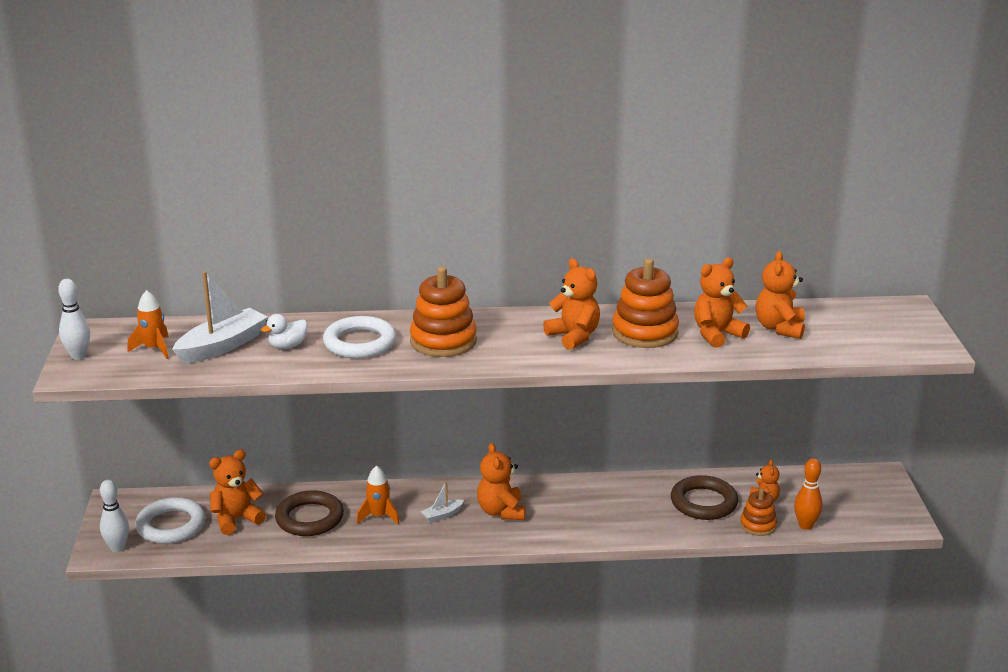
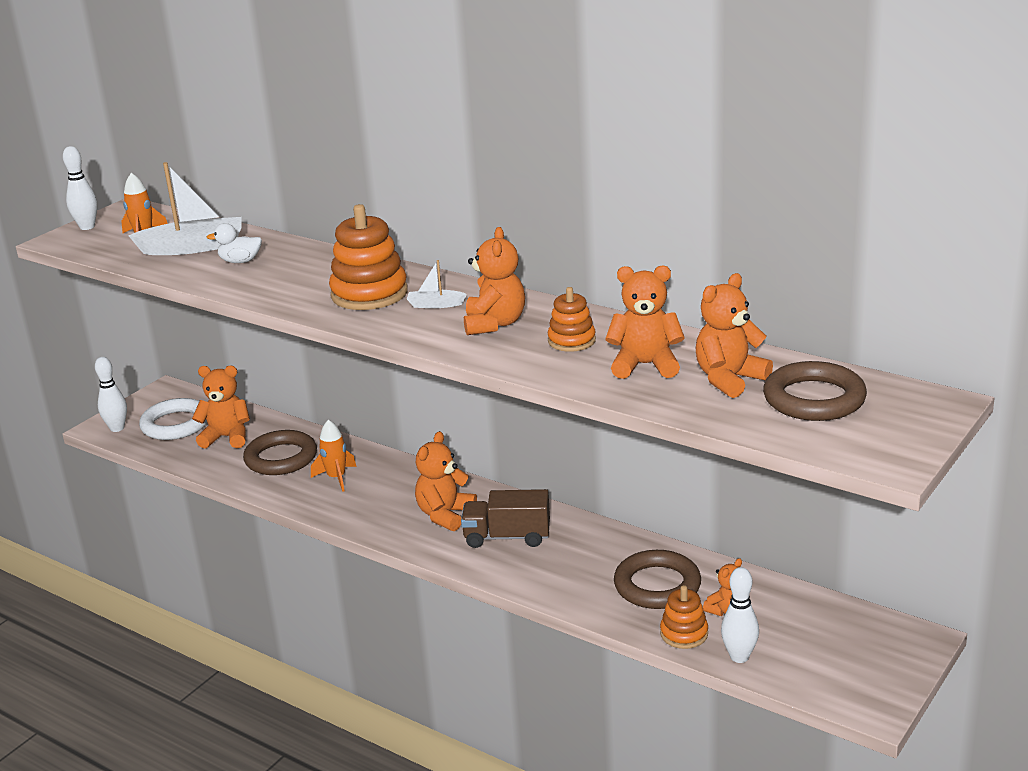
camera: 40 degrees right, 0 degrees up
(360, 343) = (299, 275): white ring -> none
(442, 515) = (390, 498): white boat -> white boat (435, 305)
(566, 509) = (507, 537): none -> brown truck
(645, 332) = (571, 341): orange stacking toy -> orange stacking toy, size x0.57
(805, 525) = (739, 657): orange bowling pin -> white bowling pin
(843, 325) = (814, 399): none -> brown ring

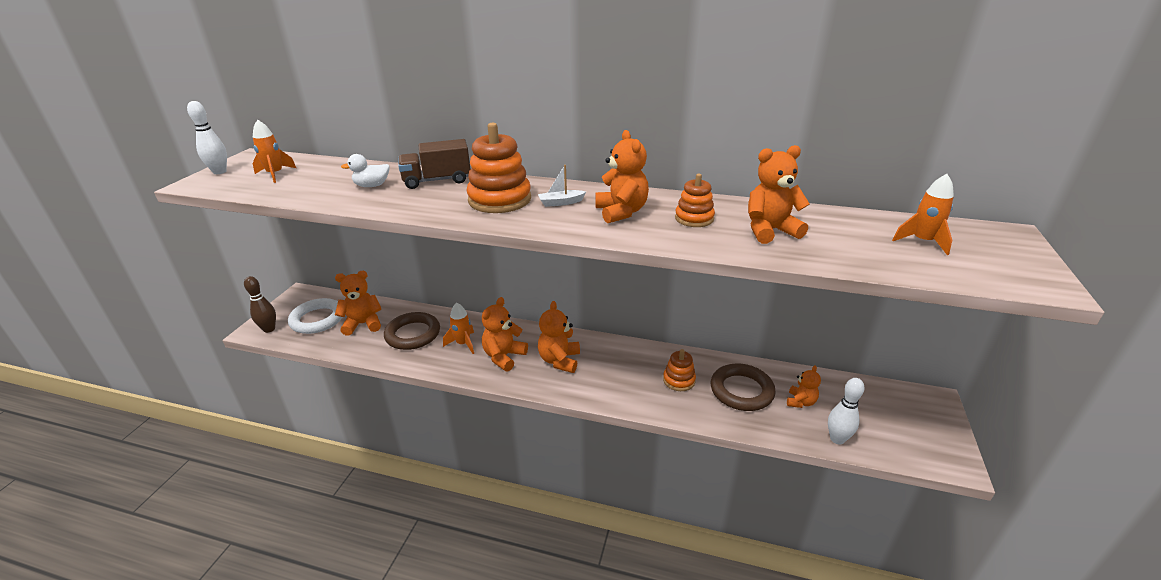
camera: 20 degrees left, 5 degrees up
(117, 428) = (269, 329): white bowling pin -> brown bowling pin
(193, 248) = (324, 179): white boat -> none
(507, 537) = (614, 370): brown truck -> brown truck (437, 180)
(684, 634) = (787, 427): orange stacking toy -> orange stacking toy (679, 380)
(729, 379) = (844, 234): orange teddy bear -> orange teddy bear (504, 357)
(814, 399) = (922, 242): brown ring -> orange rocket

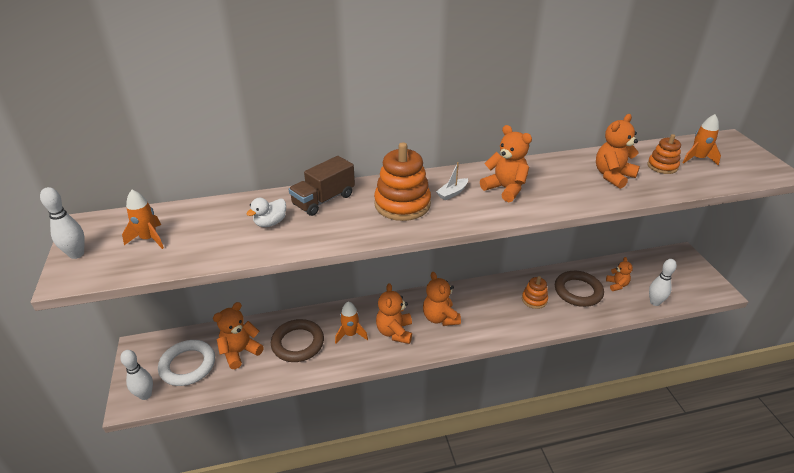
camera: 30 degrees left, 5 degrees up
(269, 329) = (145, 395): brown bowling pin -> white bowling pin
(694, 218) = (558, 180): orange stacking toy -> orange stacking toy (662, 166)

